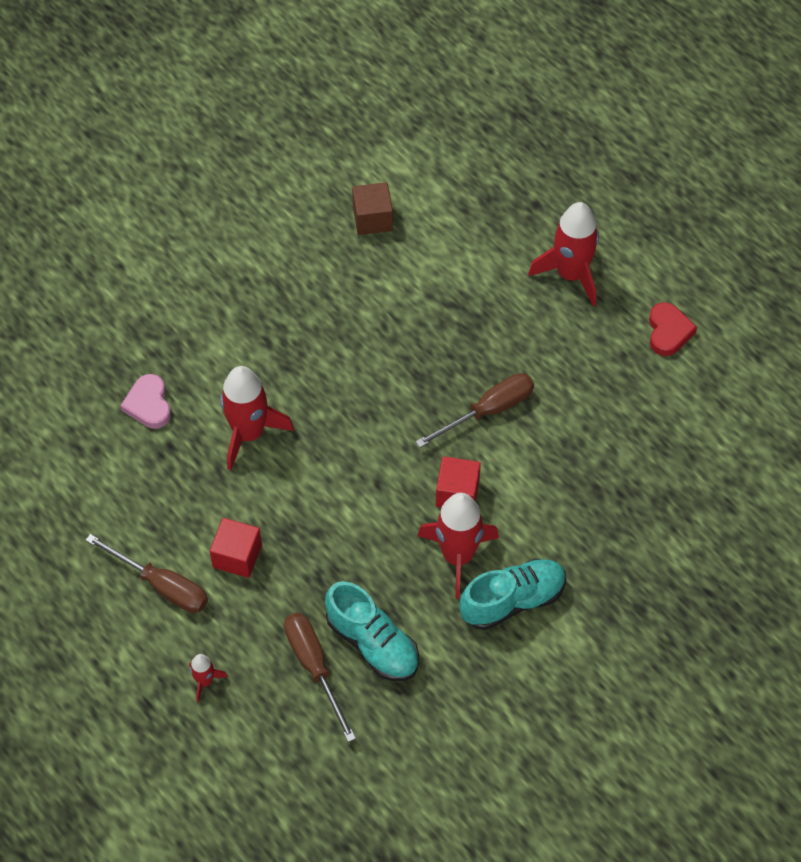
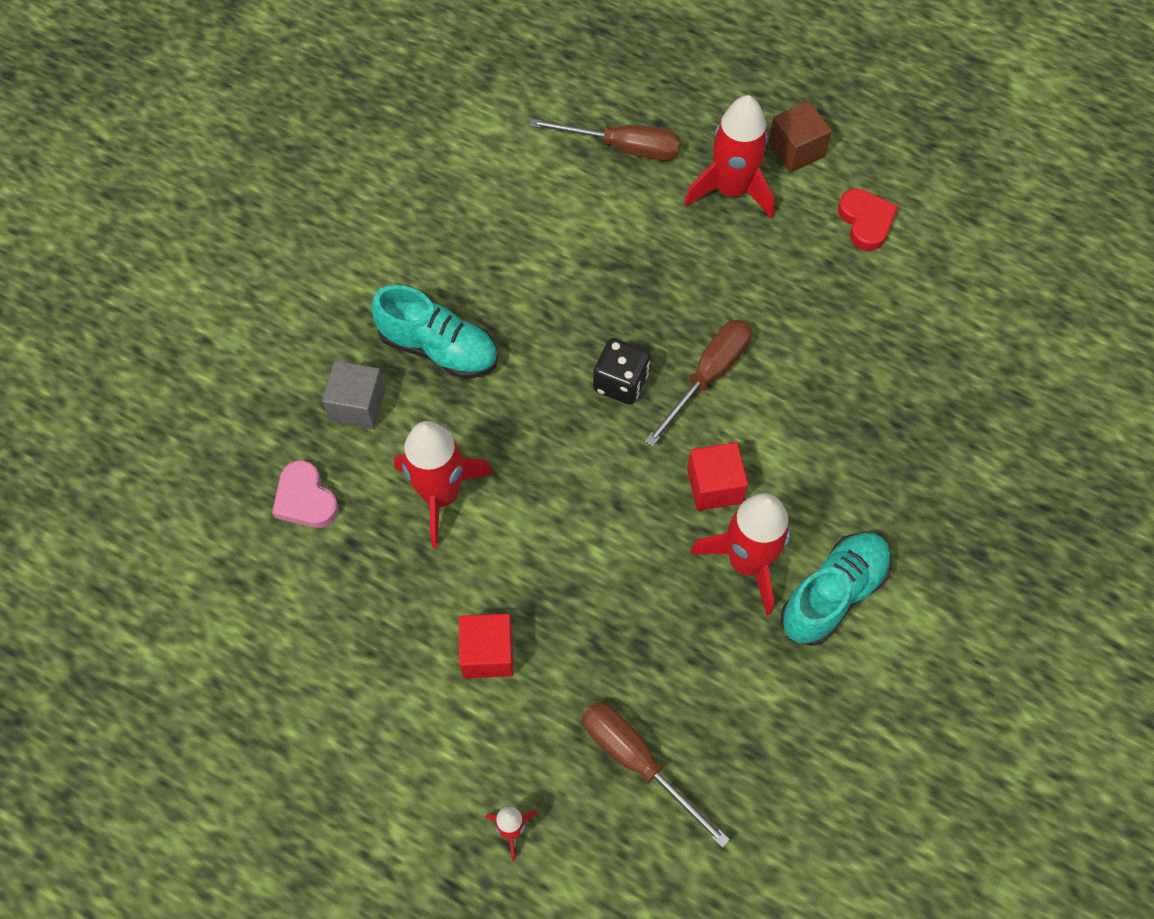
camera: 20 degrees left, 5 degrees up
(161, 585) = (409, 723): brown screwdriver -> brown screwdriver (623, 147)
(213, 349) = (357, 405): none -> grey cube
(372, 219) = (483, 194): brown cube -> brown cube (796, 150)
(372, 643) = (694, 705): turquoise shoe -> turquoise shoe (439, 348)
(418, 394) = (620, 382): none -> black dice

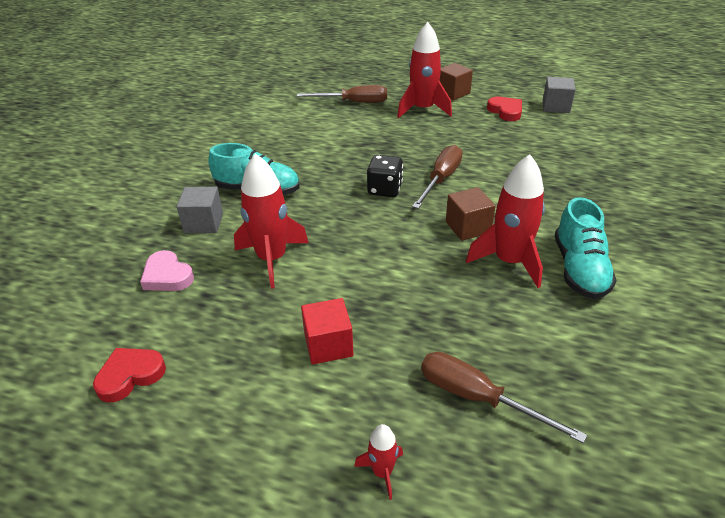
camera: 10 degrees left, 25 degrees down
(259, 651) = (130, 376): none -> red heart
(714, 486) = (468, 227): red cube -> brown cube
(833, 594) = (579, 269): turquoise shoe -> turquoise shoe turned 150 degrees clockwise
(954, 224) = (556, 106): none -> grey cube

